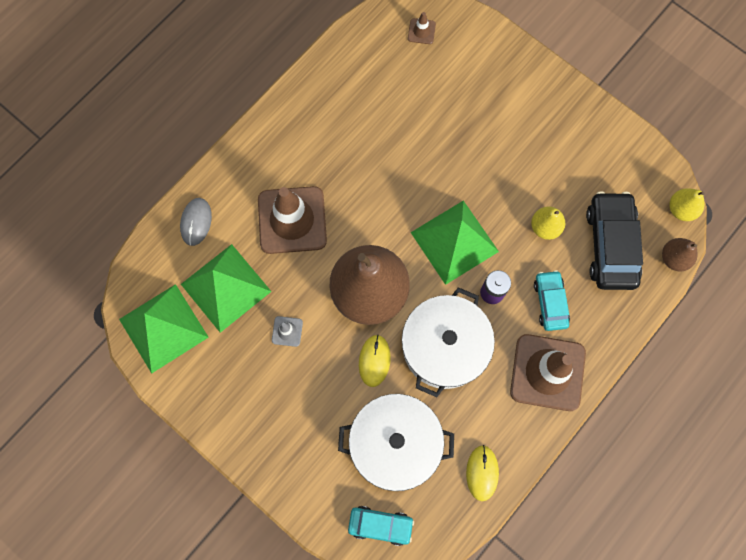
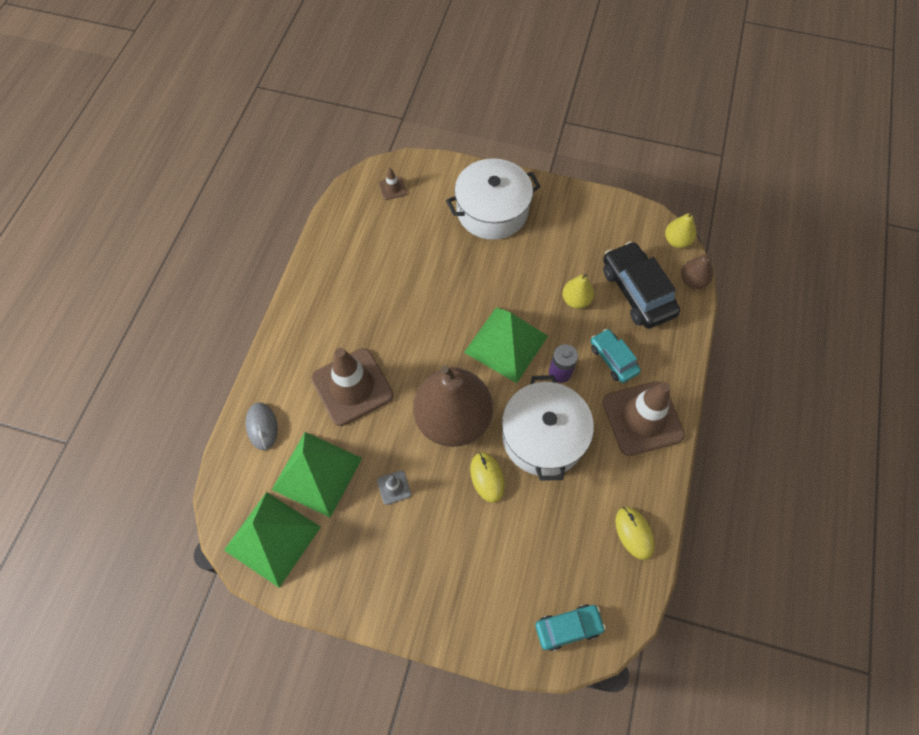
camera: 25 degrees left, 10 degrees down
(395, 443) = (543, 544): white pot -> white pot (492, 210)

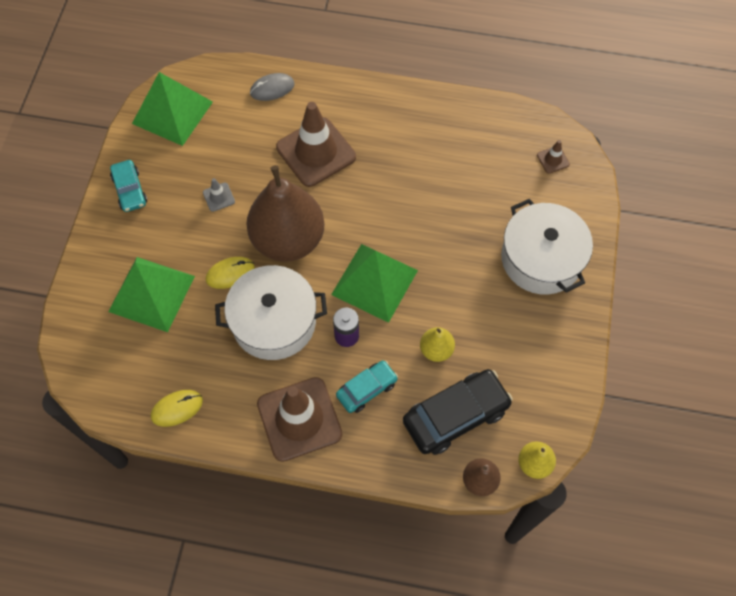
camera: 85 degrees right, 0 degrees up
(317, 473) = (230, 136): green pyramid -> green pyramid (151, 294)
(568, 627) = (90, 349): turquoise car -> turquoise car (130, 190)

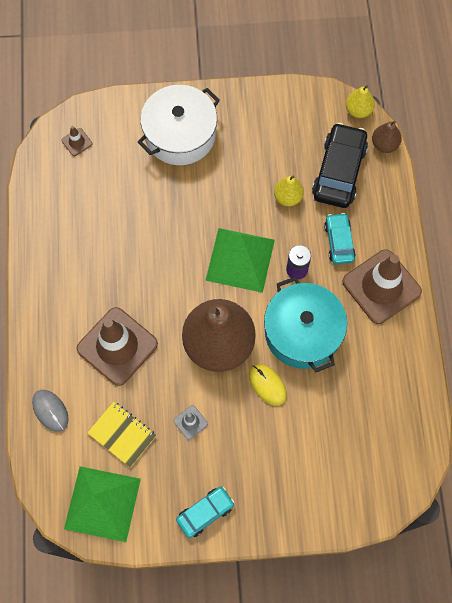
camera: 105 degrees left, 5 degrees up
(151, 294) = (308, 449): green pyramid -> none
(177, 408) = (406, 388): yellow mouse -> none
(228, 139) = (122, 434): none -> yellow notebook
(274, 322) = (303, 332): white pot -> turquoise pot
(367, 389) = (339, 242): turquoise car -> turquoise car turned 45 degrees clockwise
(455, 415) = (339, 171): black car -> black car turned 60 degrees clockwise

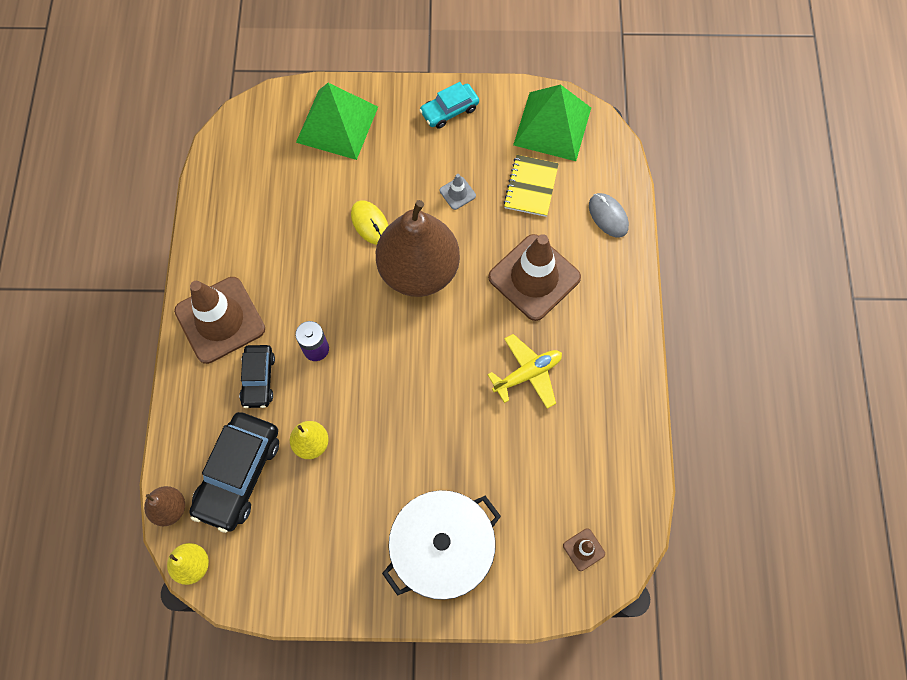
camera: 175 degrees left, 0 degrees up
(121, 263) = (527, 374): none -> yellow plane
(122, 434) = (531, 187): yellow notebook -> yellow notebook turned 60 degrees clockwise
(240, 259) = (382, 367): green pyramid -> green pyramid (337, 124)
(303, 332) = (322, 275): turquoise pot -> none
(339, 242) = (258, 379): turquoise car -> black car

